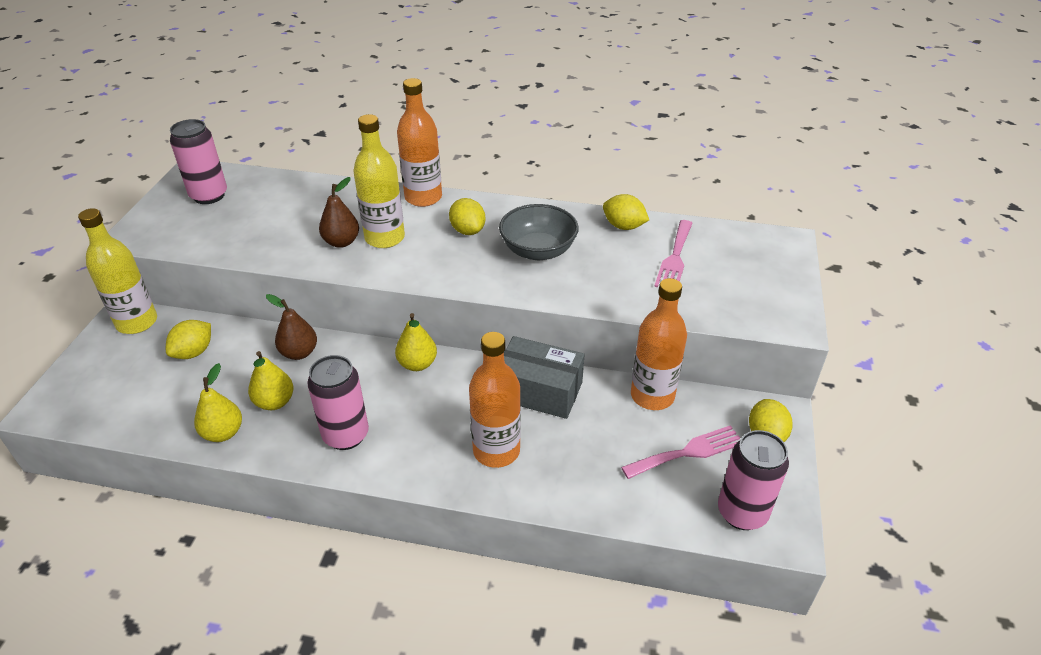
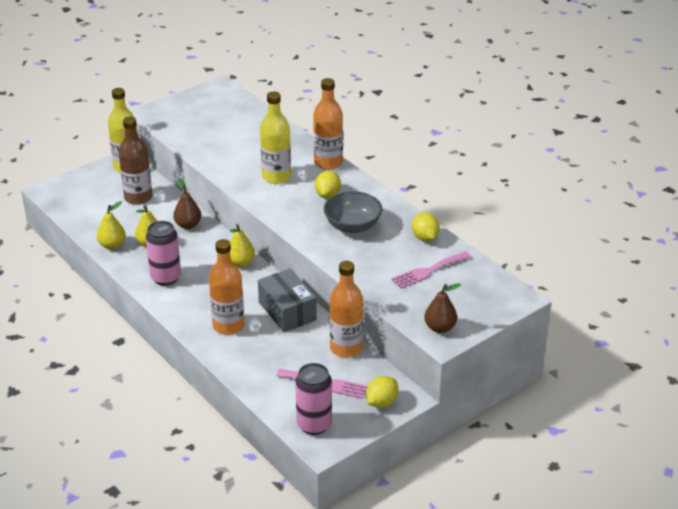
camera: 40 degrees right, 5 degrees down
(194, 352) = (138, 198): yellow lemon -> brown bottle
(209, 196) = (212, 106): pink can -> none
(341, 242) = (251, 168): brown pear -> brown pear (440, 328)

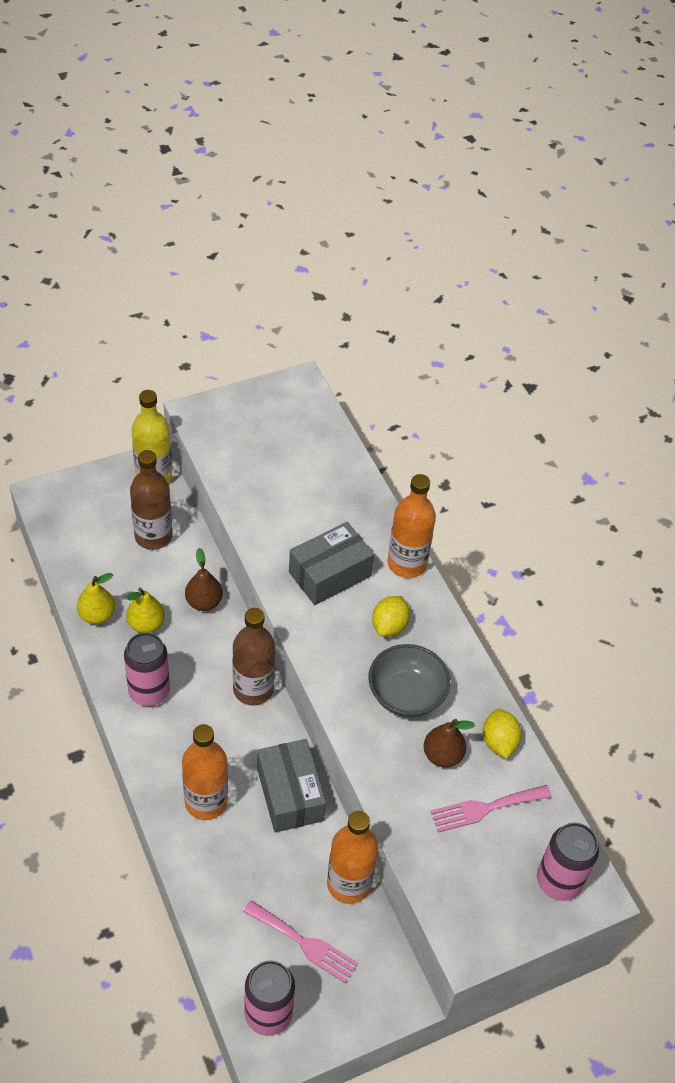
camera: 10 degrees right, 15 degrees up
(240, 263) = (253, 689): yellow pear -> brown bottle
(276, 177) = (330, 574): yellow bottle -> grey box
(381, 402) = (368, 997): yellow lemon -> none
(440, 328) = (471, 923): brown pear -> brown pear (442, 755)
(491, 297) = (558, 881): none -> pink can

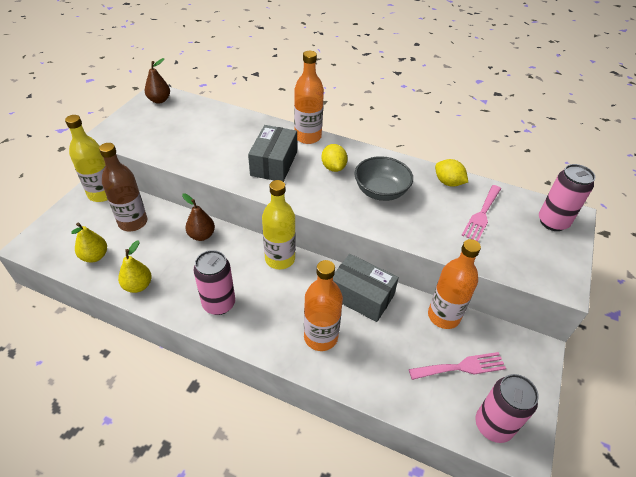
camera: 40 degrees left, 5 degrees down
(146, 624) = (177, 269): yellow pear -> yellow pear (95, 256)
(253, 689) = (280, 259): brown bottle -> yellow bottle
(442, 755) = (432, 206): brown pear -> brown pear (159, 100)

